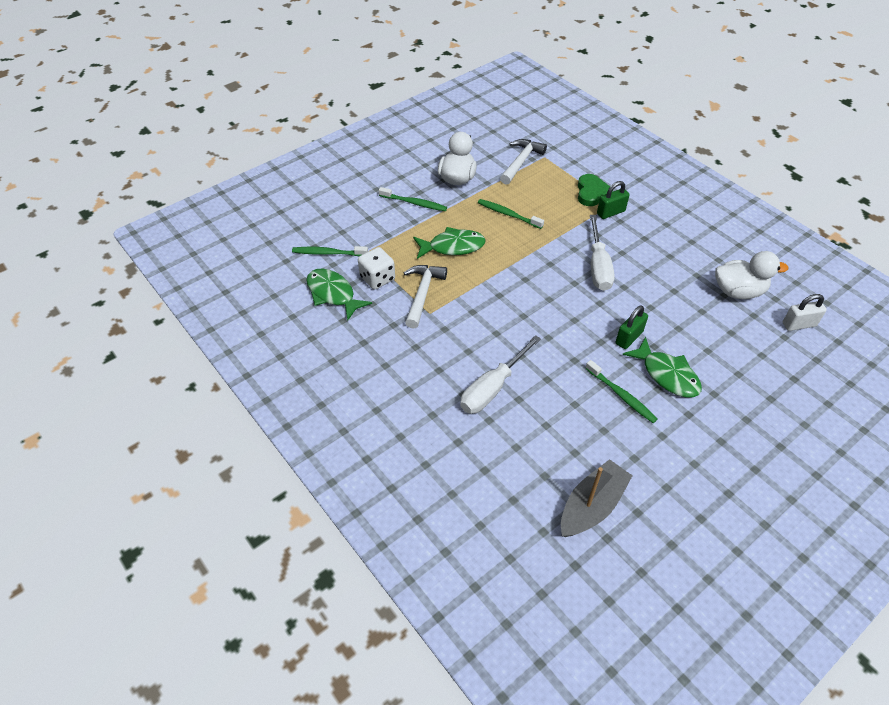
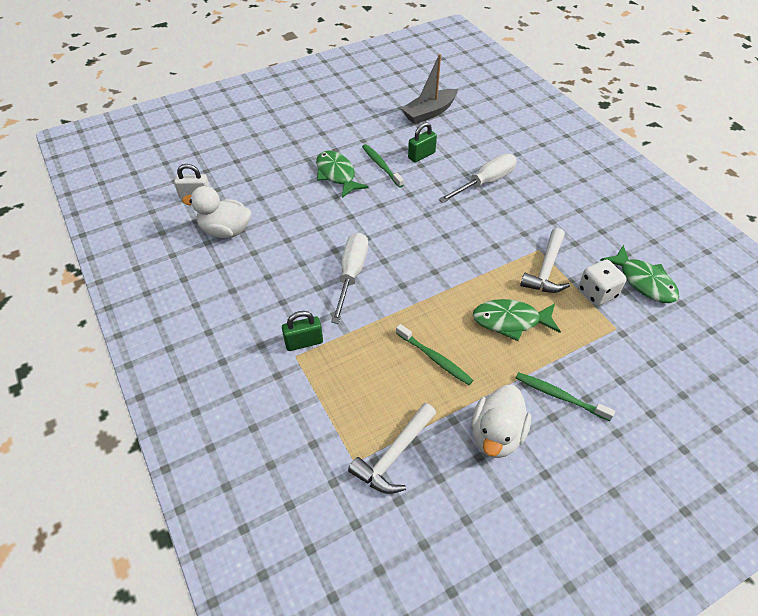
camera: 170 degrees left, 0 degrees up
(328, 253) = (662, 333): green toothbrush -> none
(591, 192) = (313, 378): green heart -> none
(629, 338) = (354, 204): green padlock -> green padlock (421, 155)

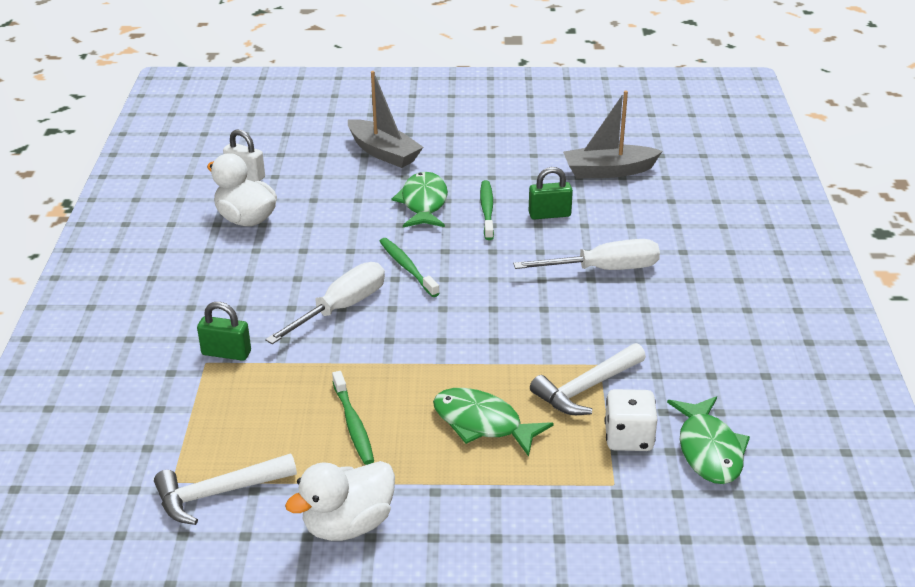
camera: 30 degrees right, 15 degrees down
(277, 145) = (383, 152): none -> grey boat
(559, 396) = (463, 521): green toothbrush -> green toothbrush (407, 267)

